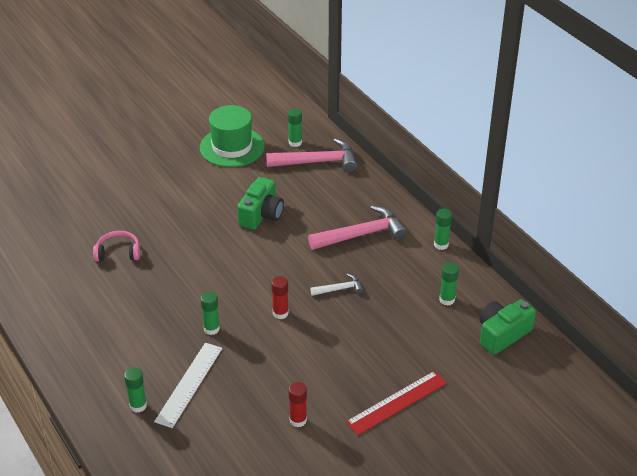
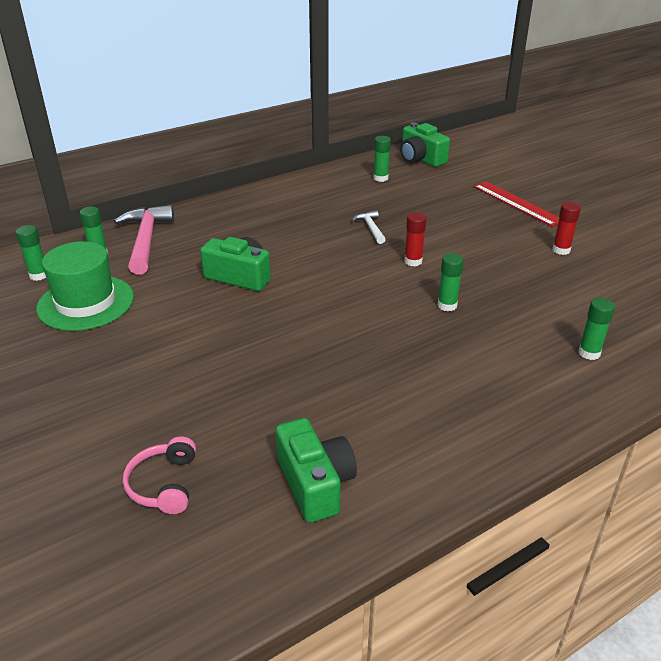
camera: 90 degrees left, 5 degrees down
(42, 257) = (315, 483): none -> green camera
(118, 252) = (306, 394): pink headphones -> pink headphones (164, 484)
(189, 384) = (540, 317): white ruler -> none
(362, 234) = (284, 215): pink hammer -> none
(441, 245) = (303, 178): green glue stick -> green glue stick (39, 275)

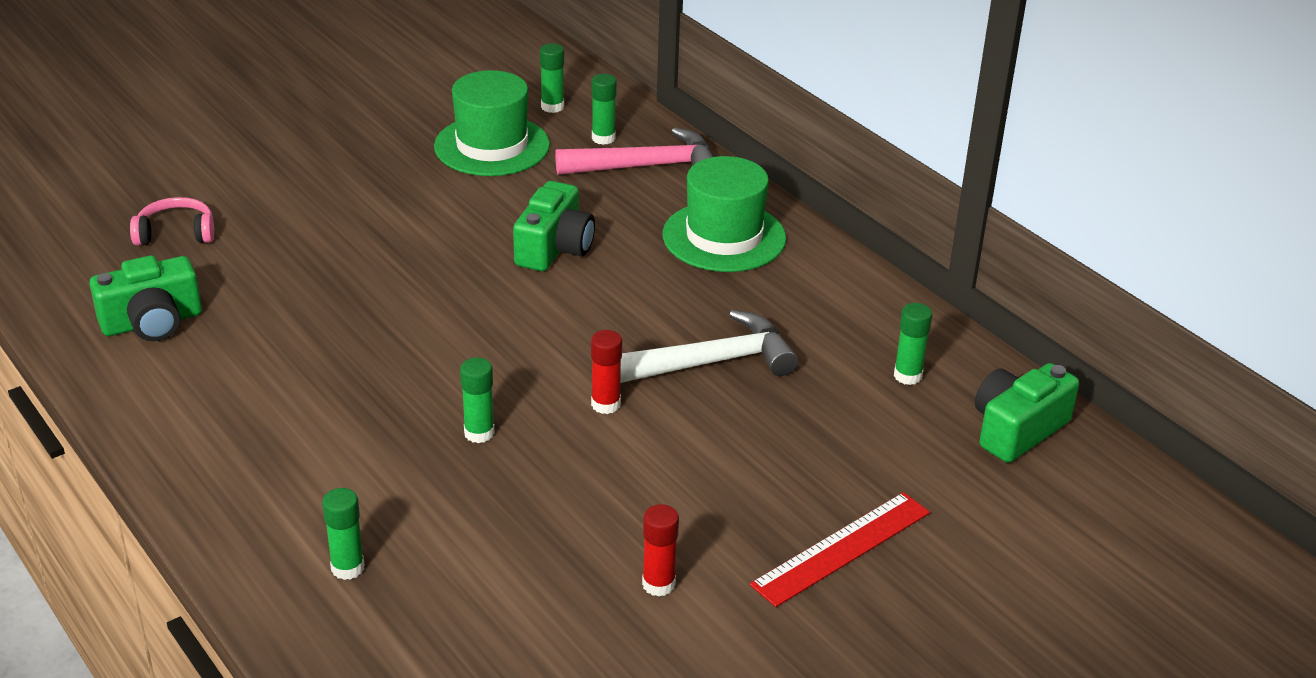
camera: 85 degrees right, 0 degrees up
(241, 218) = (724, 237): none -> green hat
(371, 228) = (710, 363): white hammer -> white hammer, size x1.96

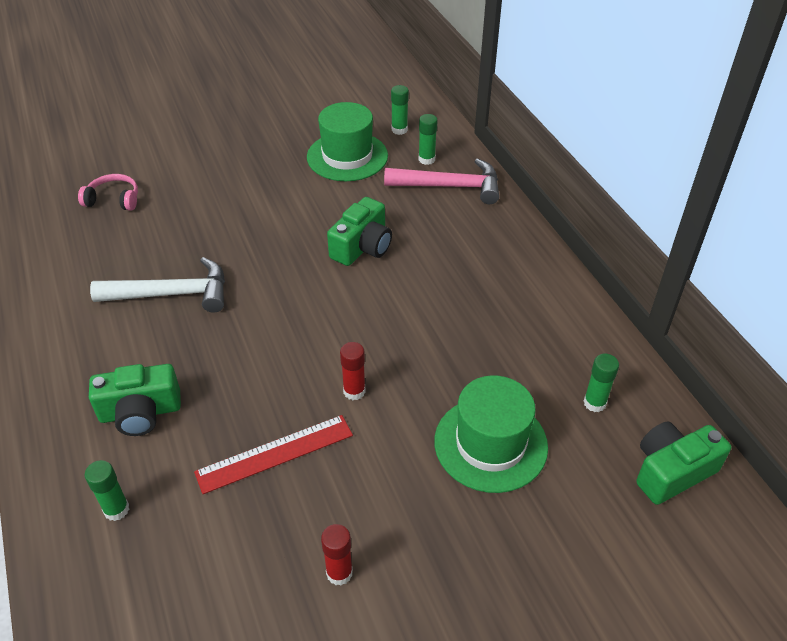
camera: 15 degrees right, 10 degrees up
(152, 322) = (69, 270): green camera -> green camera (140, 412)
(479, 433) = (254, 402): green glue stick -> none
(710, 363) = (444, 366): white hammer -> white hammer (172, 294)
(724, 237) = (488, 254): green hat -> green hat (490, 444)
(842, 548) = (495, 565): red ruler -> red ruler (275, 453)

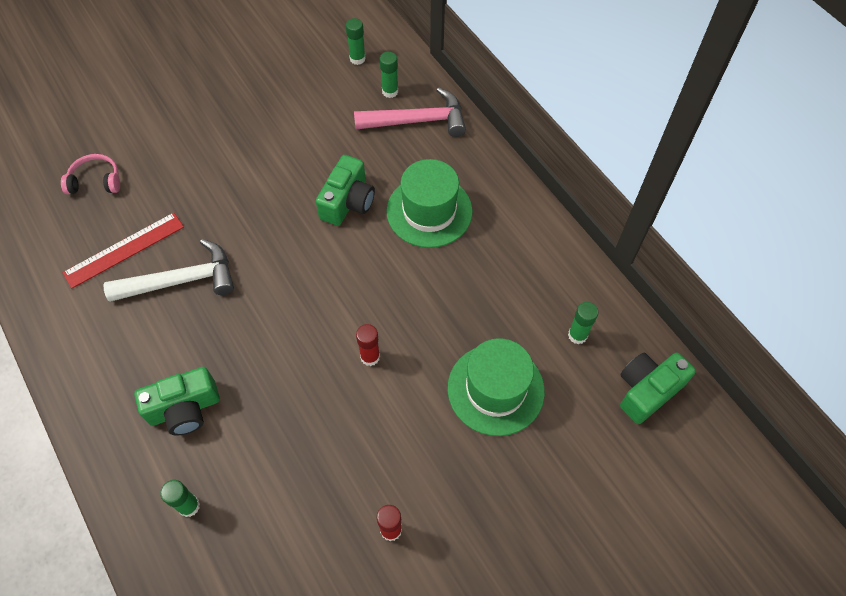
camera: 10 degrees left, 15 degrees up
(275, 453) = (313, 429): red ruler -> red ruler (124, 250)
(347, 156) = (313, 98): green hat -> green hat (429, 211)

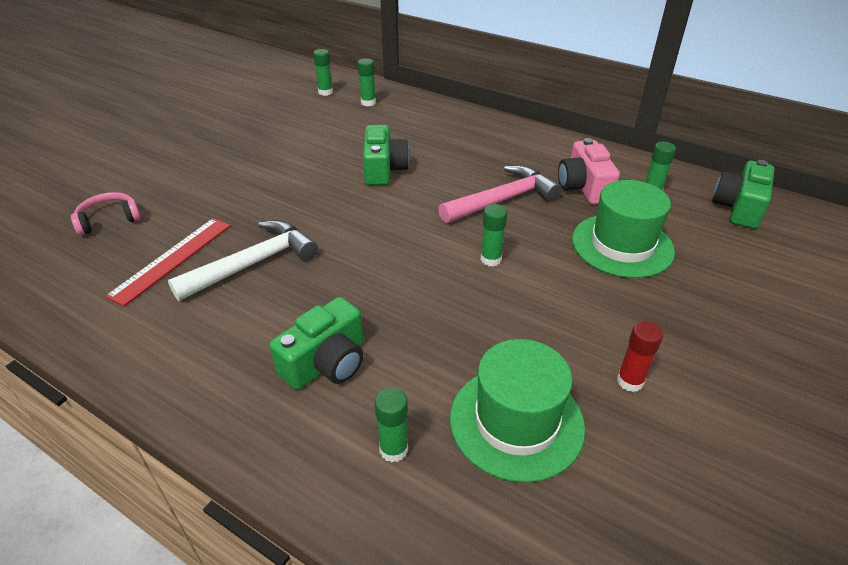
camera: 25 degrees left, 20 degrees down
(370, 357) = (491, 259): red glue stick -> green glue stick
(417, 121) = (405, 112): pink hammer -> pink hammer (502, 200)
(429, 211) = (460, 157): green hat -> green hat (516, 422)
(517, 301) = (584, 187): none -> pink camera

